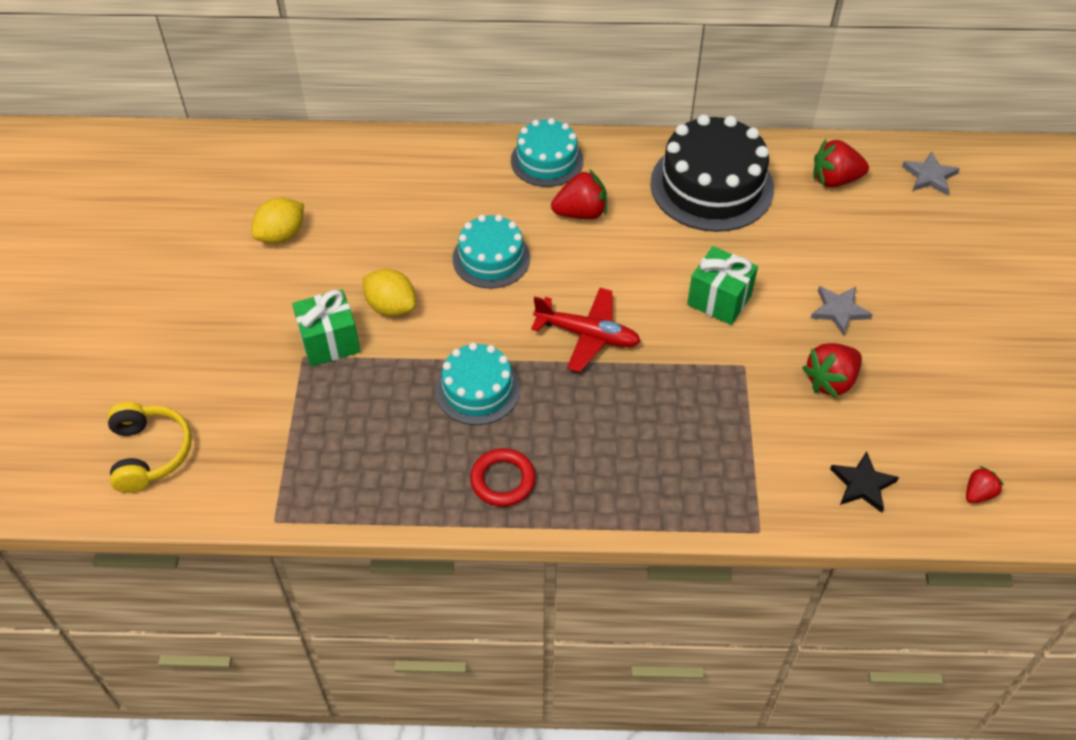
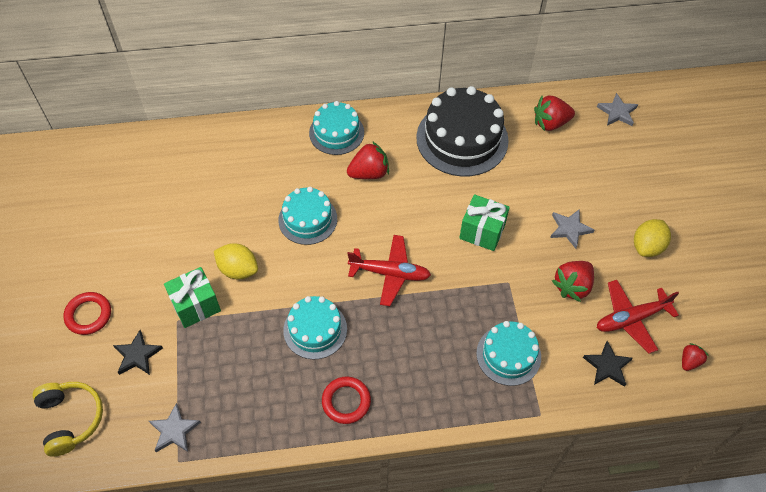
camera: 10 degrees left, 5 degrees up
(193, 336) = (88, 315): none -> red ring
(246, 390) = (137, 355): none -> black star
(276, 484) = (174, 430): none -> grey star
(281, 235) = (143, 220): yellow lemon -> yellow lemon (647, 246)
(729, 453) = (508, 355): none -> turquoise cake
(905, 431) = (631, 319): none -> red plane

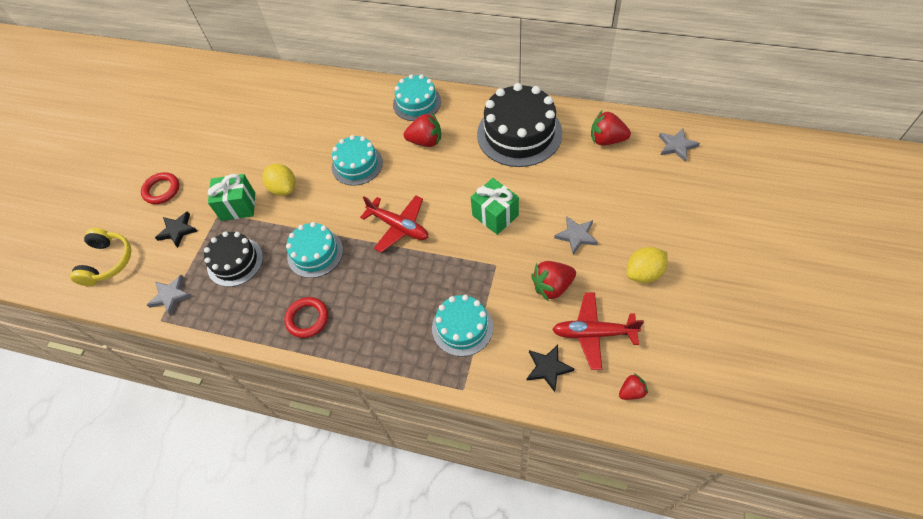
camera: 30 degrees right, 0 degrees up
(229, 368) = (235, 262): none -> black cake

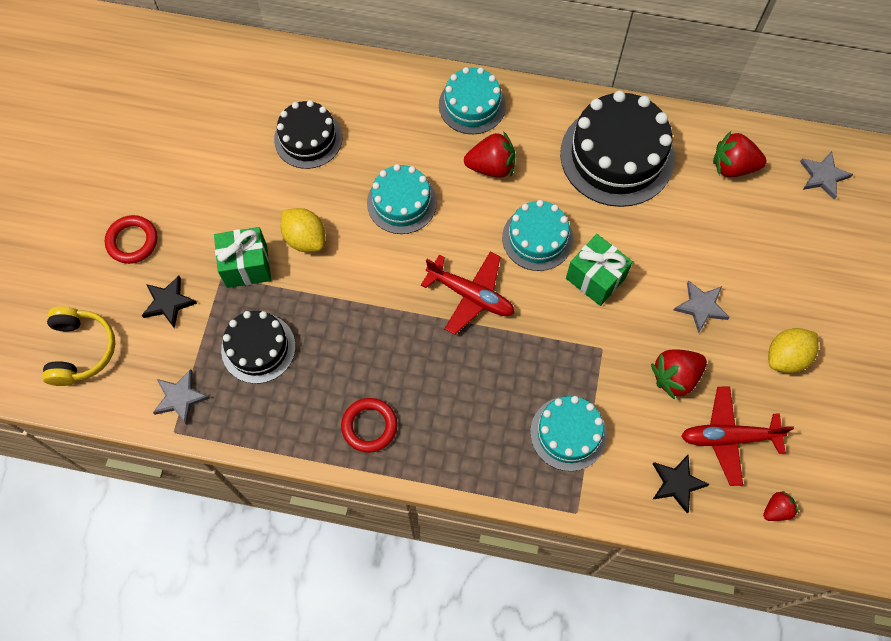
camera: 10 degrees left, 10 degrees up
(298, 125) = (308, 138): none -> black cake
(315, 253) = (364, 334): turquoise cake -> turquoise cake (537, 238)

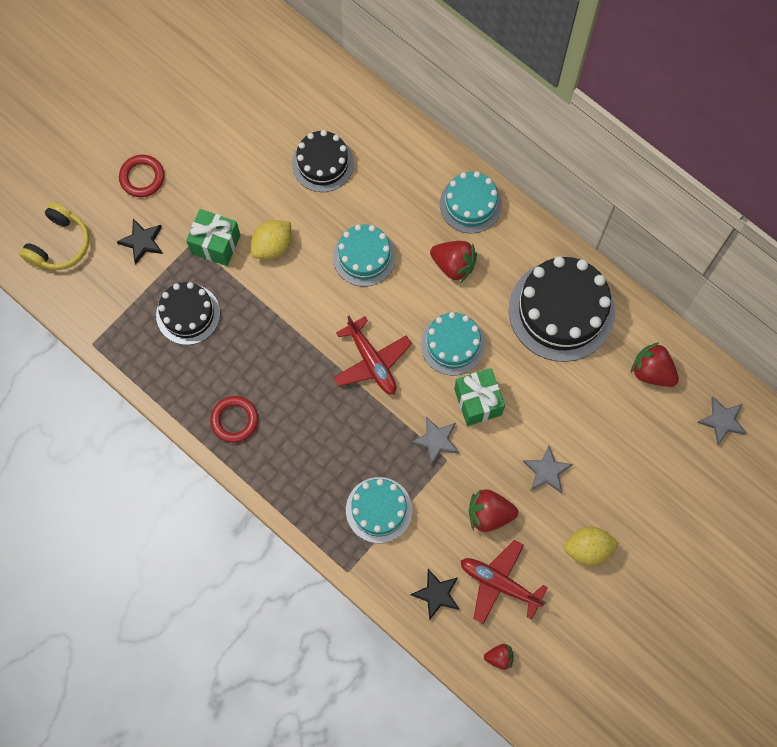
camera: 30 degrees right, 5 degrees up
(180, 398) = (110, 321): grey star -> grey star (436, 440)
(305, 239) = (272, 246): yellow lemon -> yellow lemon turned 60 degrees clockwise

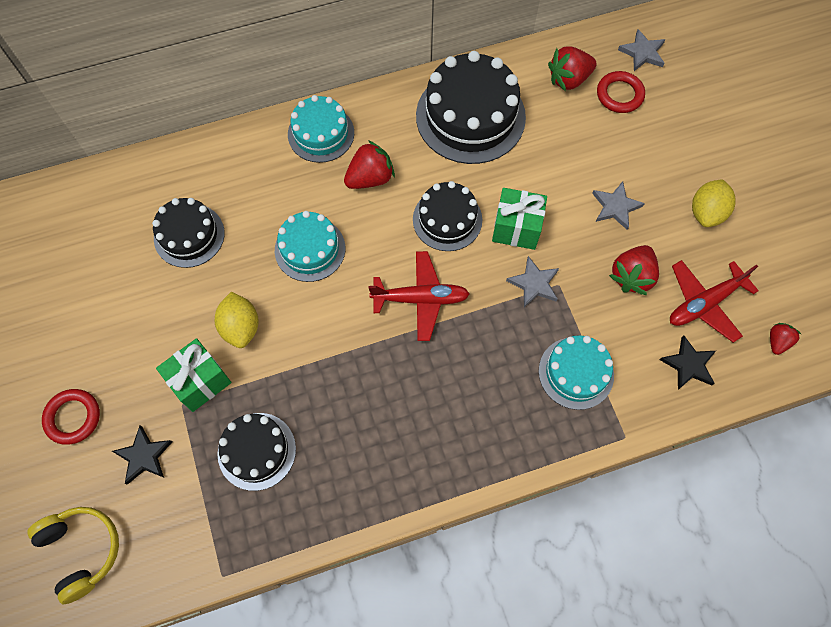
camera: 60 degrees left, 5 degrees down
(234, 420) = (402, 465): red ring -> red ring (619, 95)
(452, 344) = (447, 219): turquoise cake -> black cake

